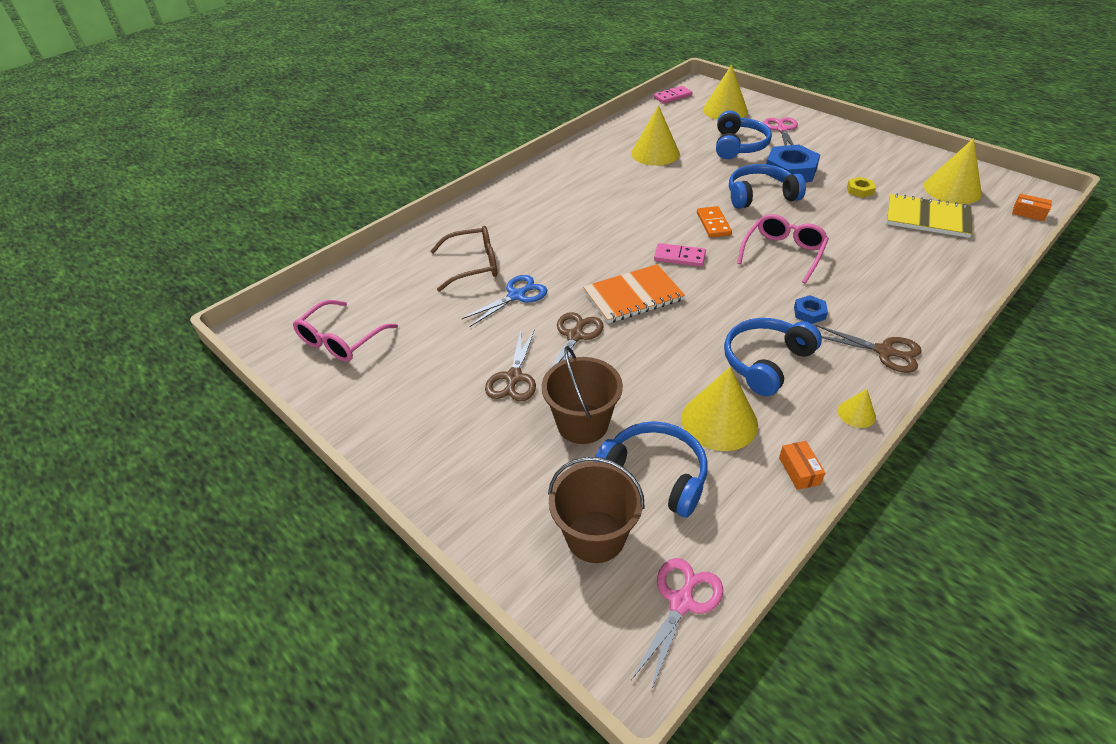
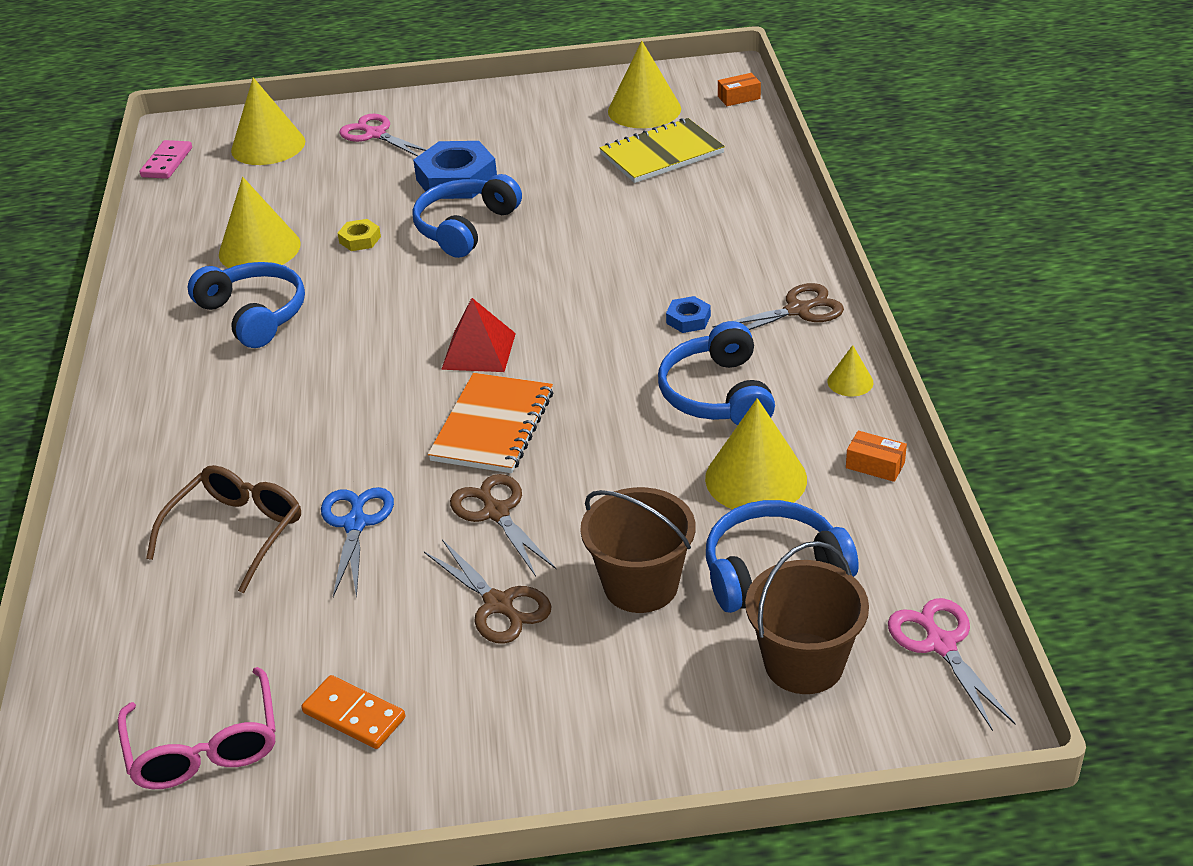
camera: 50 degrees left, 5 degrees down
(679, 257) = (479, 351): pink domino -> red pyramid
(713, 224) = (461, 290): orange domino -> orange domino (354, 715)
(738, 145) = (352, 182): blue headphones -> blue headphones (254, 314)
(783, 253) = (579, 276): pink glasses -> none
(860, 190) = (560, 161): yellow nut -> yellow nut (360, 239)

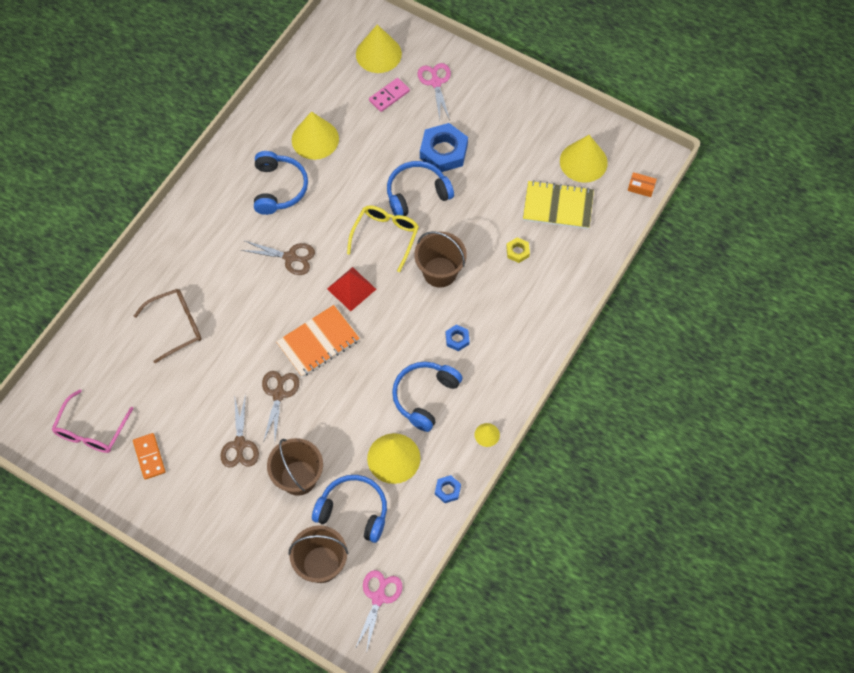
camera: 35 degrees right, 25 degrees up
(167, 162) = (323, 33): pink domino -> pink domino (389, 96)
(355, 523) = (222, 357): blue scissors -> none
(360, 239) = (363, 166): yellow nut -> yellow nut (517, 251)
(468, 282) = (385, 236): none -> yellow glasses
(585, 275) = (440, 272): none -> brown bucket
(798, 310) = (510, 372): brown scissors -> brown scissors (290, 257)
(875, 465) = (447, 490): orange box -> blue nut

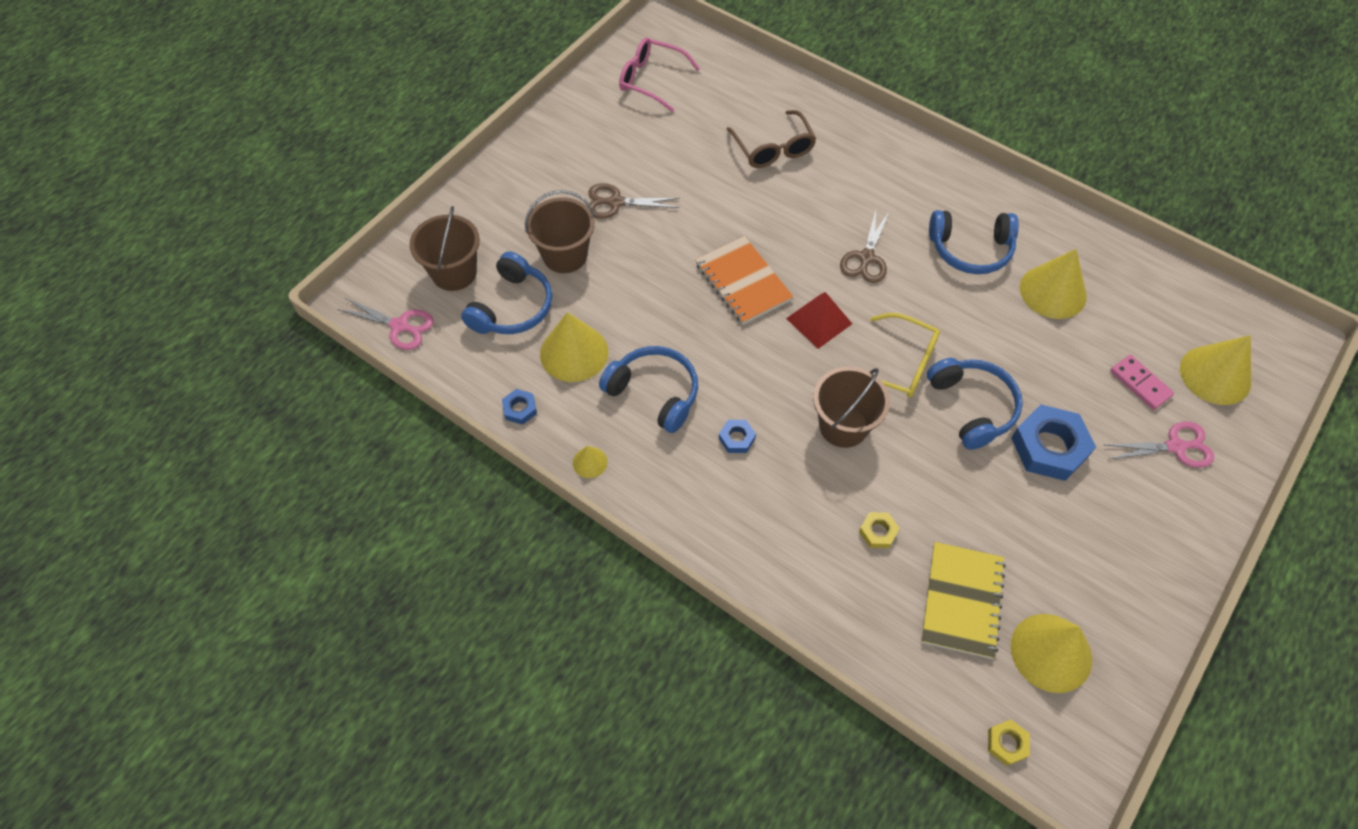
camera: 95 degrees right, 5 degrees down
(149, 457) = (613, 126): orange domino -> none
(278, 394) = (676, 240): brown scissors -> none
(641, 187) = (1007, 743): orange box -> yellow nut

